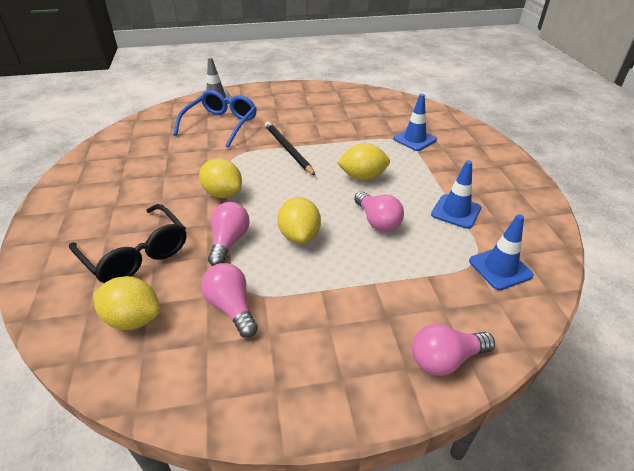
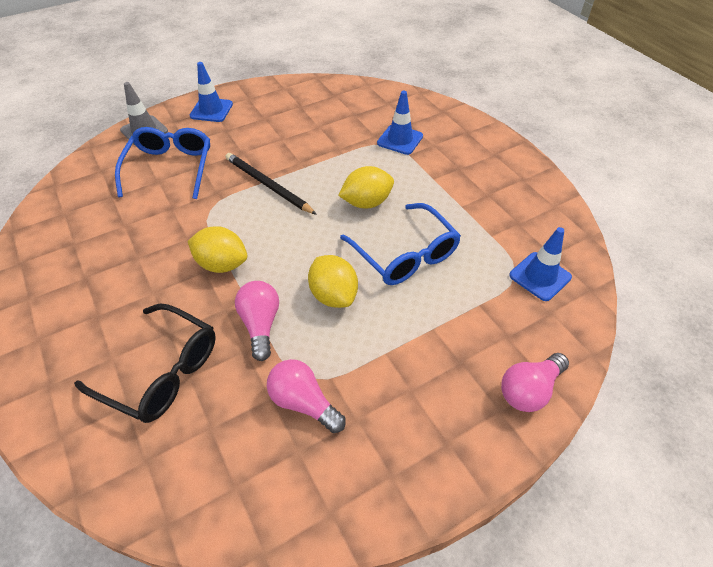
camera: 20 degrees left, 10 degrees up
(133, 319) = (203, 451): yellow lemon -> none
(377, 221) = (405, 254): pink light bulb -> blue glasses
(456, 211) = (476, 222): blue traffic cone -> blue traffic cone (211, 110)

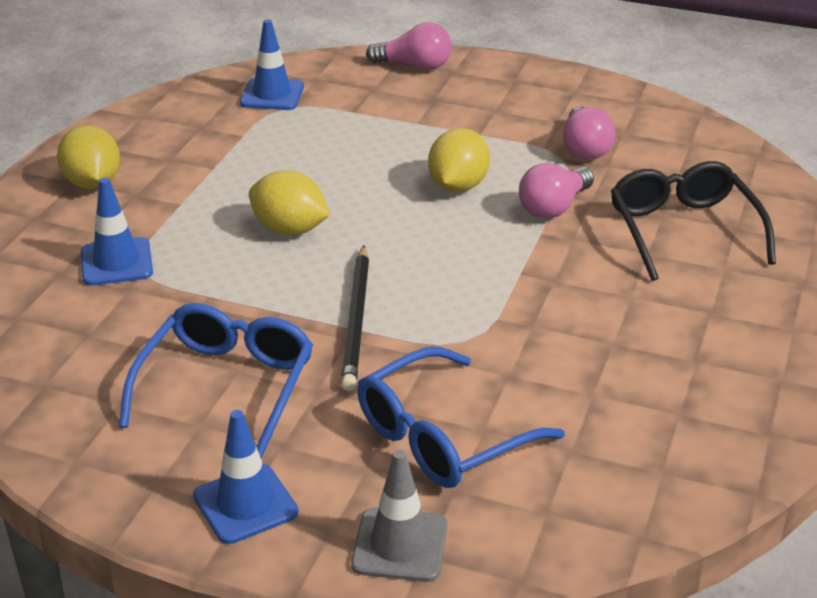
camera: 130 degrees left, 15 degrees down
(222, 264) = (526, 274): yellow lemon -> yellow lemon (92, 183)
(405, 254) = (343, 171): blue glasses -> blue glasses (227, 386)

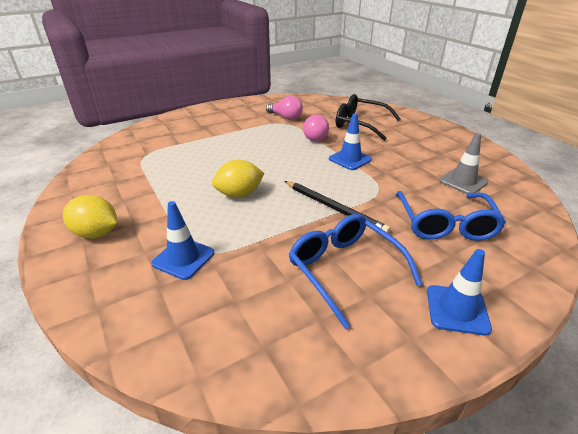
camera: 50 degrees left, 0 degrees up
(272, 95) = (129, 154): blue traffic cone -> blue traffic cone (350, 159)
(400, 545) = (522, 271): grey traffic cone -> grey traffic cone (463, 182)
(415, 66) = (174, 120): pink light bulb -> none
(458, 186) = (270, 146): yellow lemon -> none

